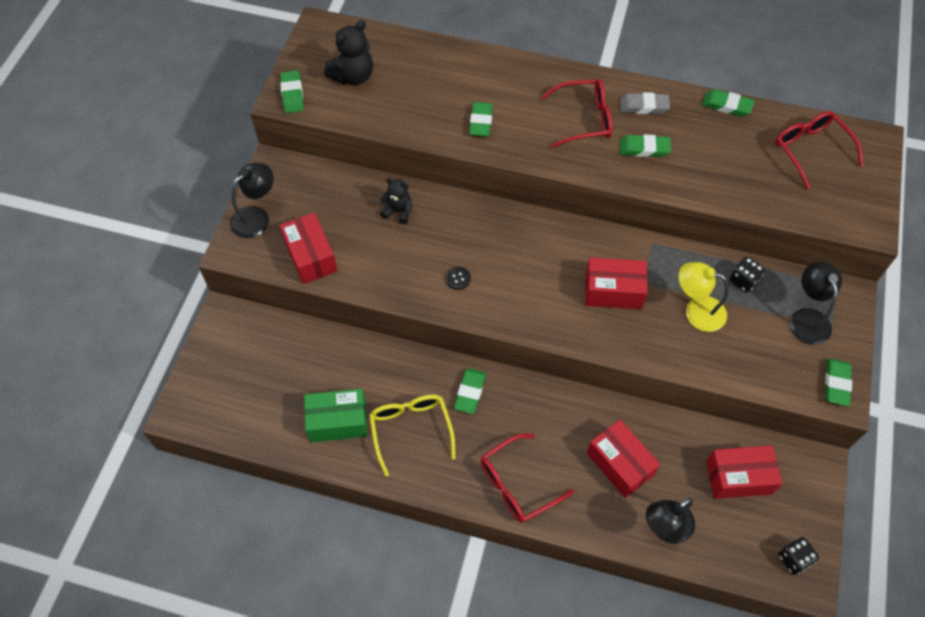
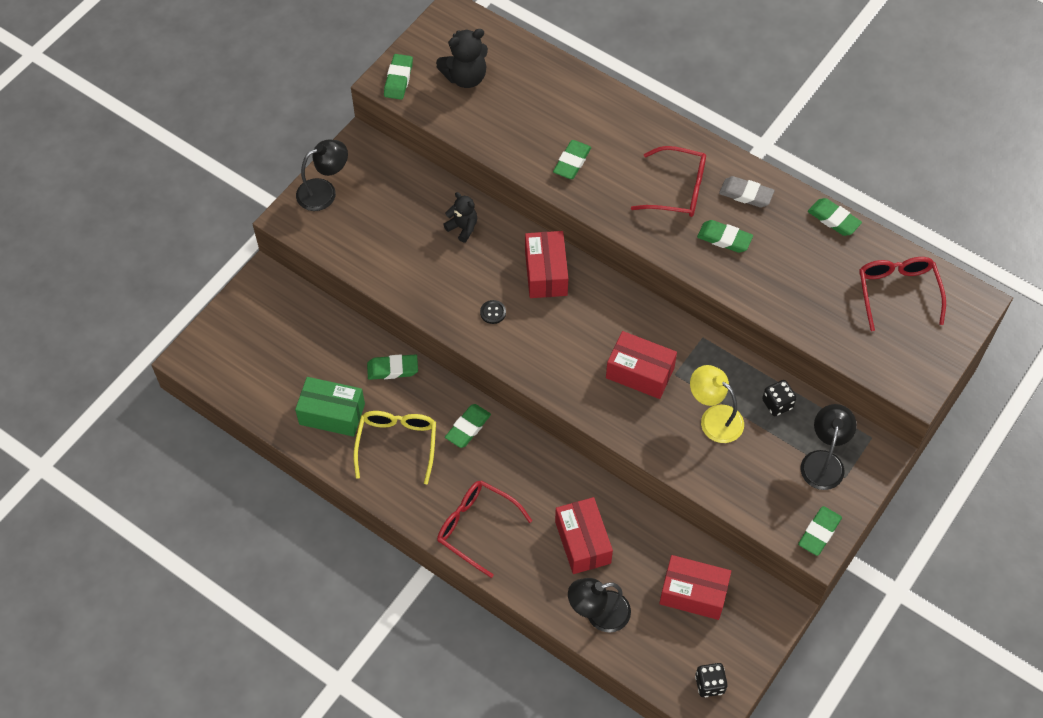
camera: 20 degrees right, 0 degrees up
(311, 256) = (361, 247): red box -> red box (546, 273)
(378, 361) = (392, 369): none -> green eraser
(517, 484) = (476, 527): red glasses -> red glasses turned 45 degrees clockwise

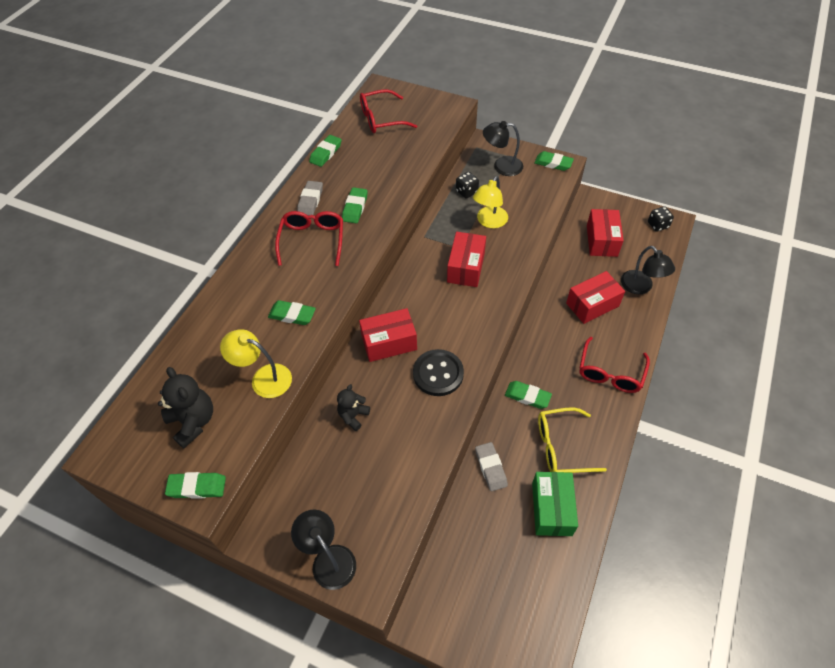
camera: 100 degrees left, 5 degrees down
(392, 369) = (491, 468): green eraser -> grey eraser
(493, 312) = (438, 374): black button -> black button, size x2.21
(499, 133) = (264, 378): none -> yellow lamp

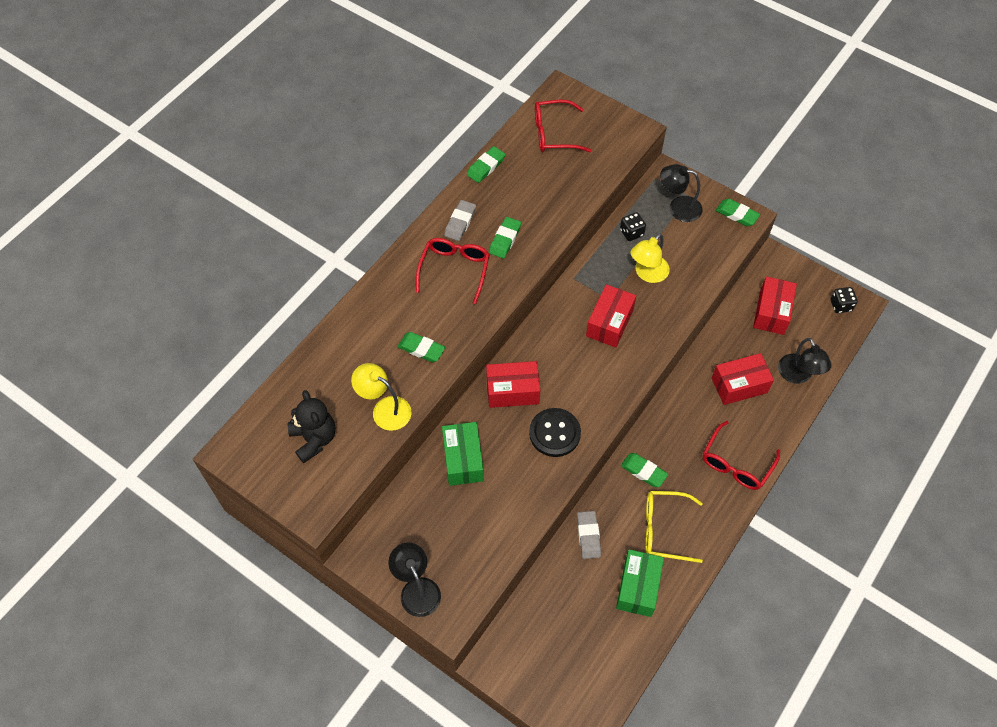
camera: 10 degrees right, 5 degrees up
(197, 487) = (311, 501): green eraser -> none
(353, 416) = (463, 459): black teddy bear -> green box

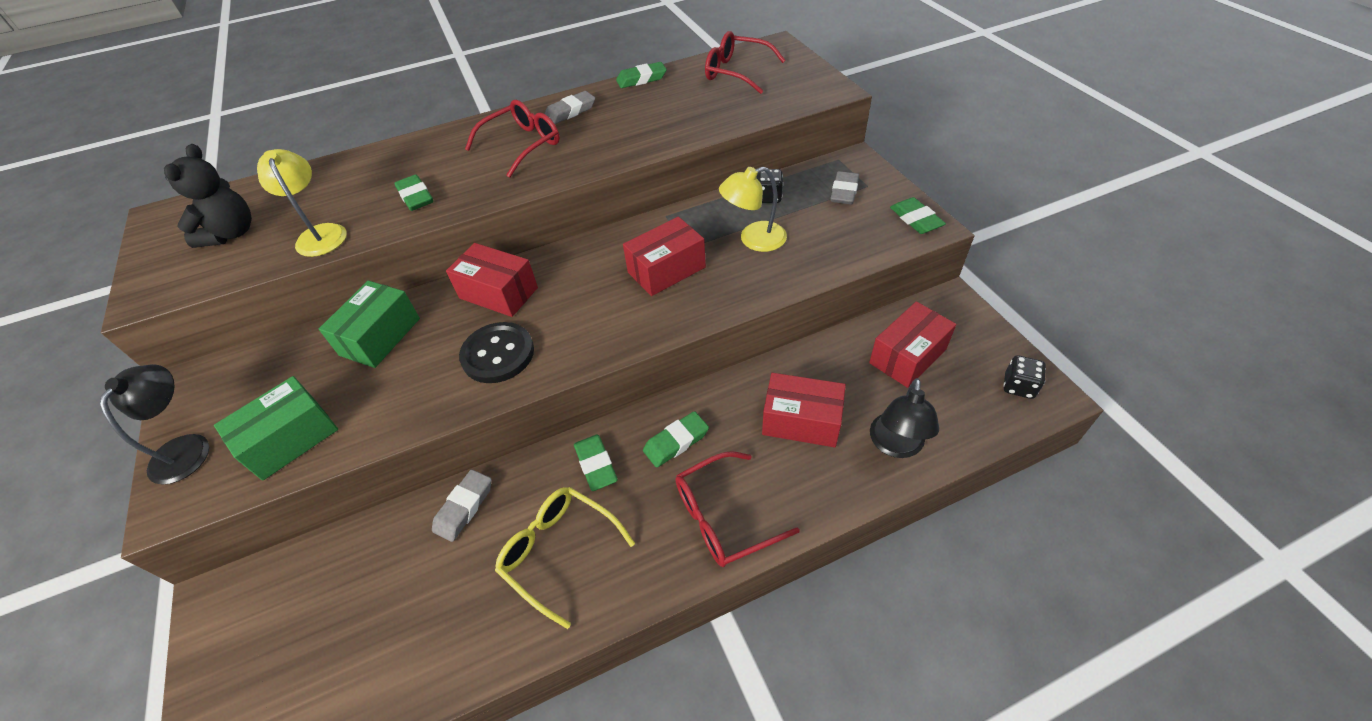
camera: 35 degrees right, 10 degrees down
(505, 240) = (598, 136): green eraser -> green eraser (676, 442)
(638, 587) = (459, 612): green box -> green box (291, 439)
(678, 207) = (844, 191): black lamp -> grey eraser

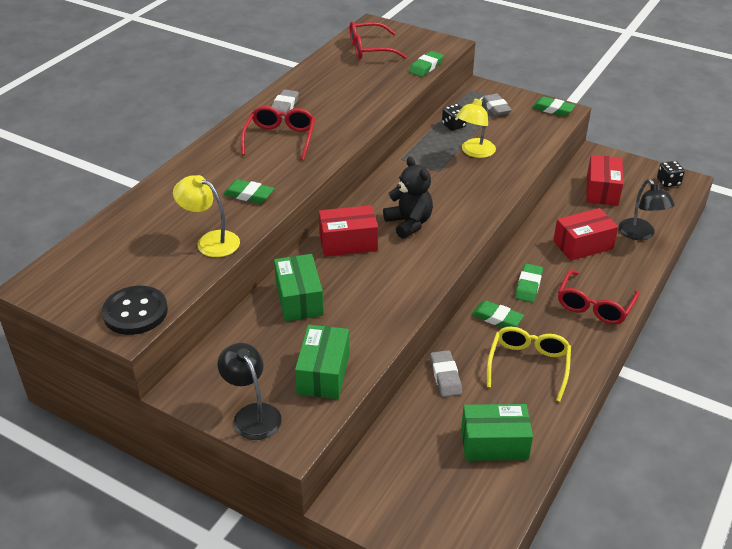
camera: 40 degrees left, 10 degrees down
(232, 233) = (131, 269): black teddy bear -> black teddy bear (409, 223)
(409, 634) = (494, 443): none -> green box
(498, 354) = (397, 272): black button -> black button (135, 312)
(559, 552) = (528, 365): yellow glasses -> yellow glasses turned 105 degrees clockwise
(641, 79) = (306, 72): green eraser -> green eraser (426, 67)
(666, 270) = (442, 187): red box -> none

